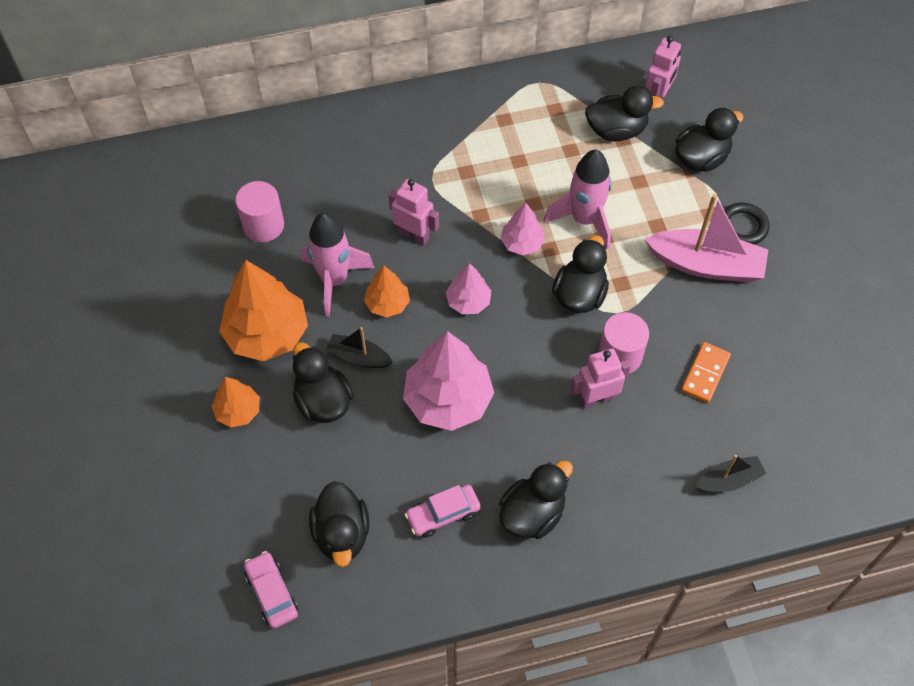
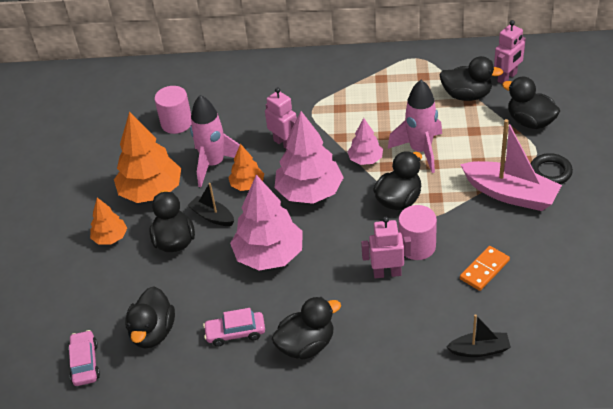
camera: 20 degrees right, 15 degrees down
(468, 301) = (309, 192): pink tree -> pink tree, size x1.88
(701, 158) = (530, 121): black duck -> black duck turned 120 degrees counterclockwise

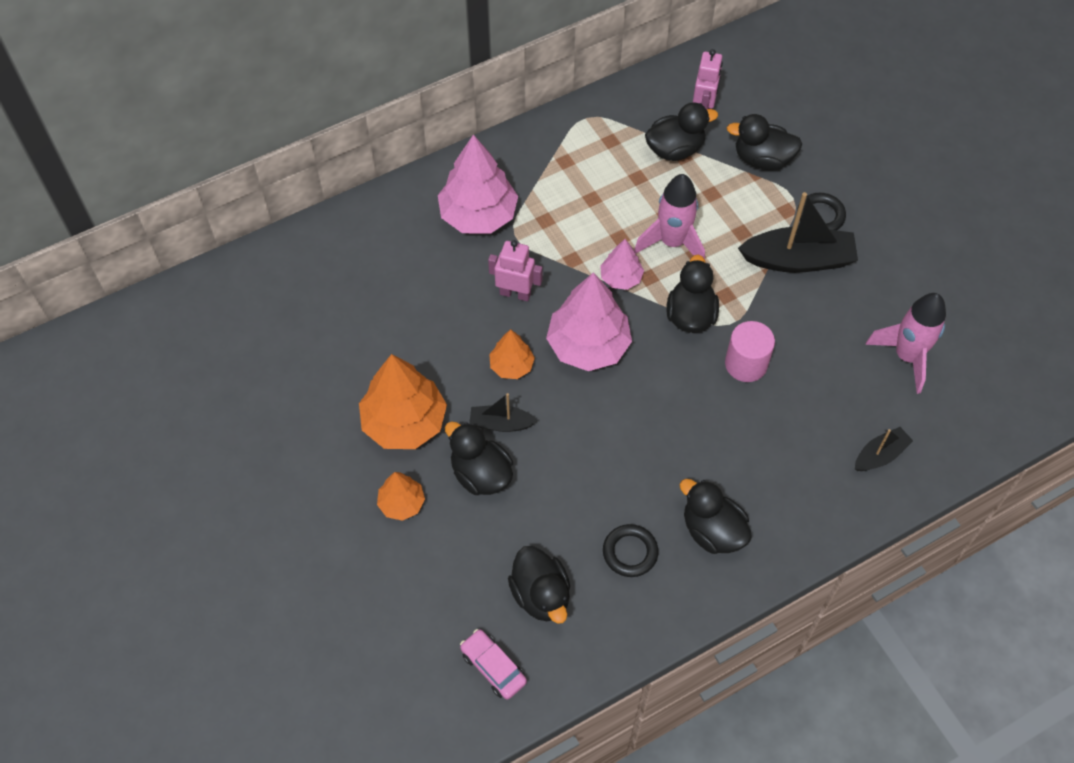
camera: 35 degrees left, 15 degrees up
(176, 123) = (365, 317): pink cylinder -> none
(214, 164) = (453, 355): pink rocket -> pink rocket (906, 356)
(235, 333) = (630, 552): pink car -> black ring
(269, 255) = (600, 443): pink tree -> pink tree (478, 215)
(306, 345) = (712, 531): black duck -> black duck turned 75 degrees counterclockwise
(387, 273) = (736, 409): pink robot -> none
(484, 270) = (829, 362): orange domino -> none
(510, 194) = (798, 260): pink boat -> black boat

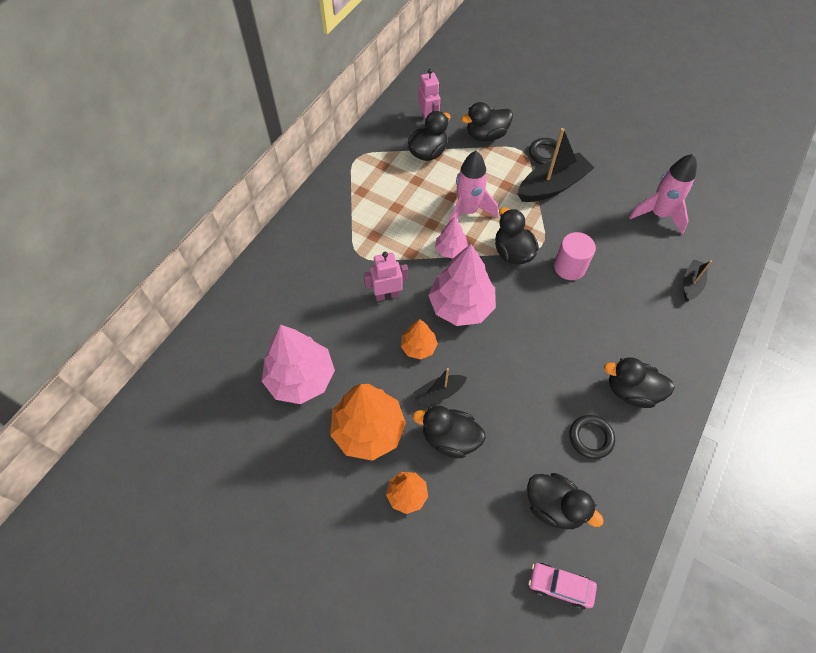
camera: 30 degrees left, 0 degrees up
(478, 215) = (325, 253): pink tree -> pink tree (301, 378)

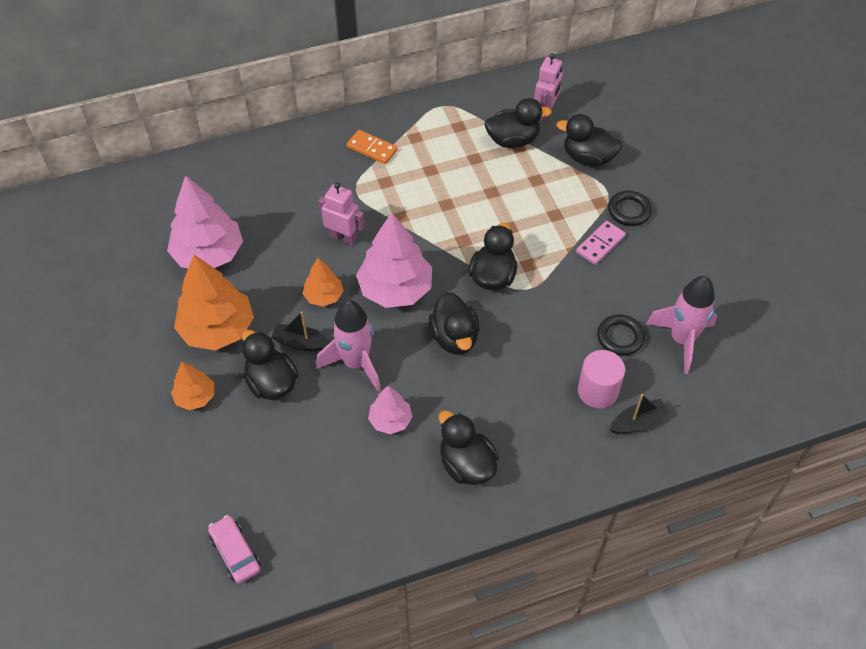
camera: 40 degrees right, 5 degrees down
(340, 218) = (372, 148): none -> orange domino
(451, 250) = (438, 237): pink tree -> pink tree (390, 420)
(467, 211) = (491, 215): pink rocket -> pink rocket (355, 363)
(552, 186) = (600, 244): black boat -> pink domino
(554, 506) = (296, 496): black duck -> black duck (454, 337)
(569, 267) = (532, 325): pink cylinder -> pink cylinder (597, 391)
(590, 438) = (386, 471): black ring -> black ring (620, 337)

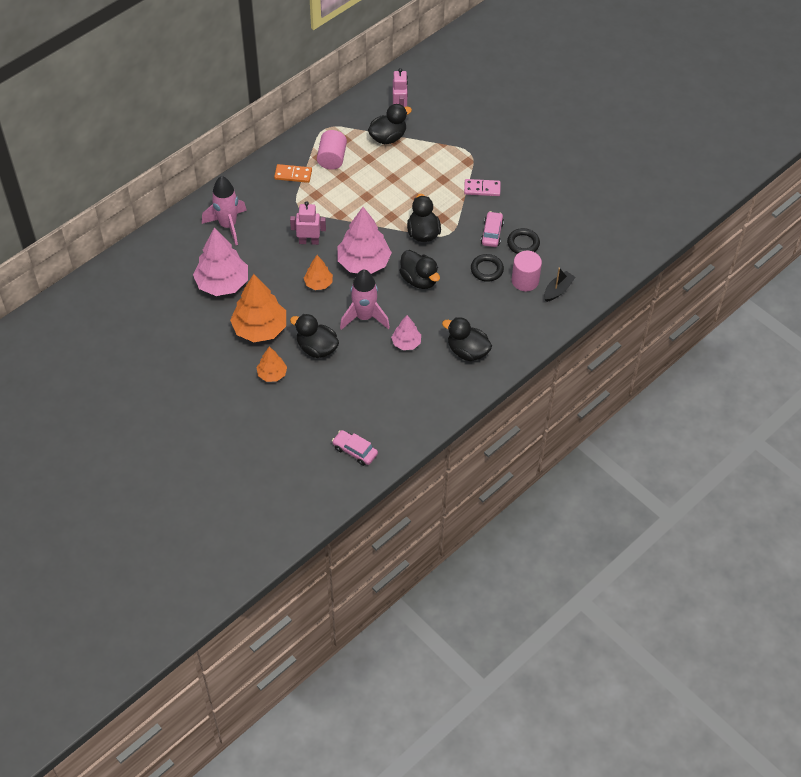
camera: 25 degrees left, 0 degrees up
(301, 343) = (321, 317): black boat -> none
(430, 144) = (332, 158): none -> pink cylinder
(584, 308) = (492, 233): none -> pink car
(588, 158) = (445, 133): black duck -> none
(600, 244) = (482, 189): pink domino -> pink domino turned 75 degrees clockwise
(629, 211) = (490, 161): black ring -> black ring (487, 269)
(681, 340) = (561, 232): pink rocket -> pink rocket (228, 225)

